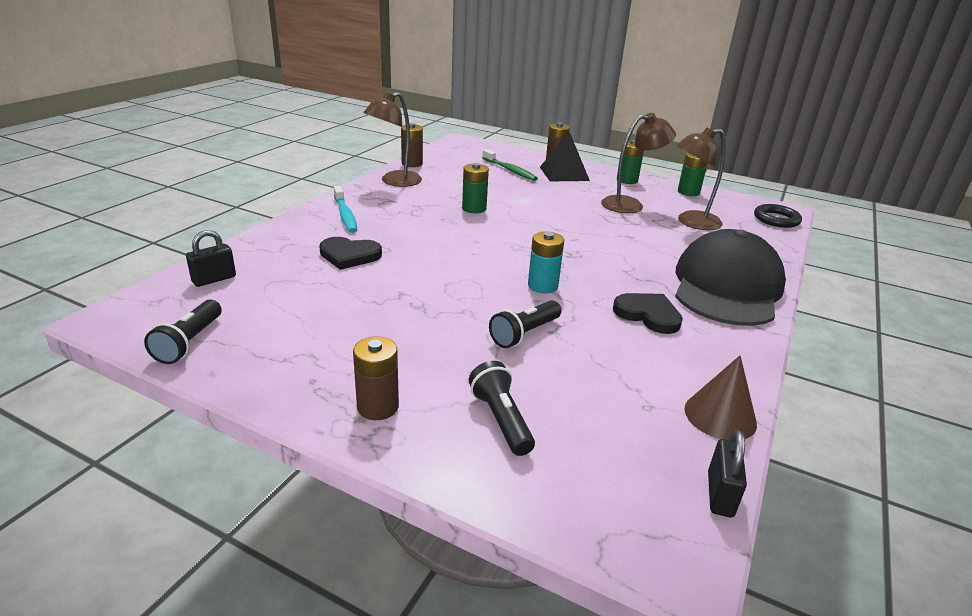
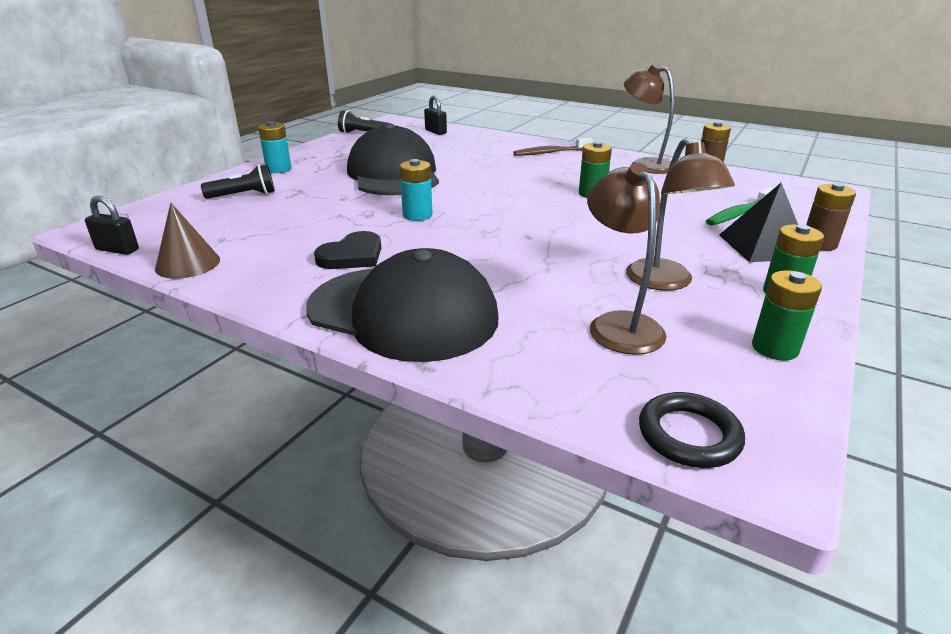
camera: 95 degrees right, 0 degrees up
(345, 215) = (550, 153): turquoise toothbrush -> brown toothbrush
(349, 255) = (473, 157): black heart -> none
(378, 407) = (278, 169): brown battery -> turquoise battery
(411, 304) = (393, 174): none -> black cap
(524, 334) = (339, 205): black flashlight -> none

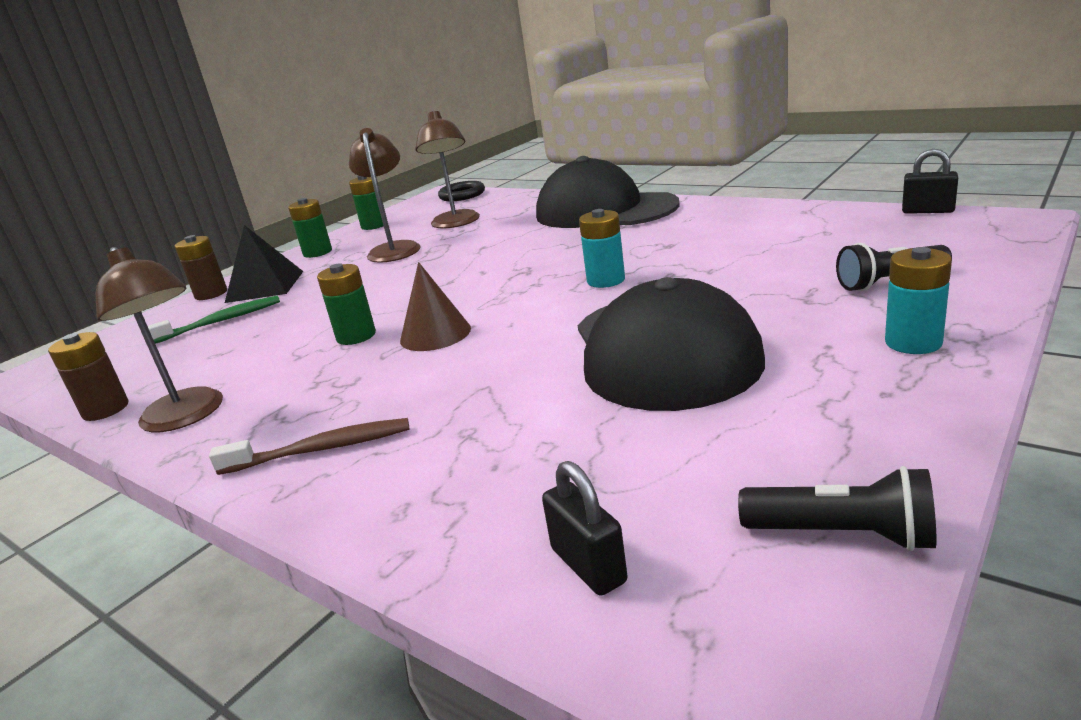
camera: 170 degrees left, 5 degrees down
(188, 264) = (824, 211): brown cone -> brown cone (435, 334)
(352, 255) = (664, 235): black heart -> none

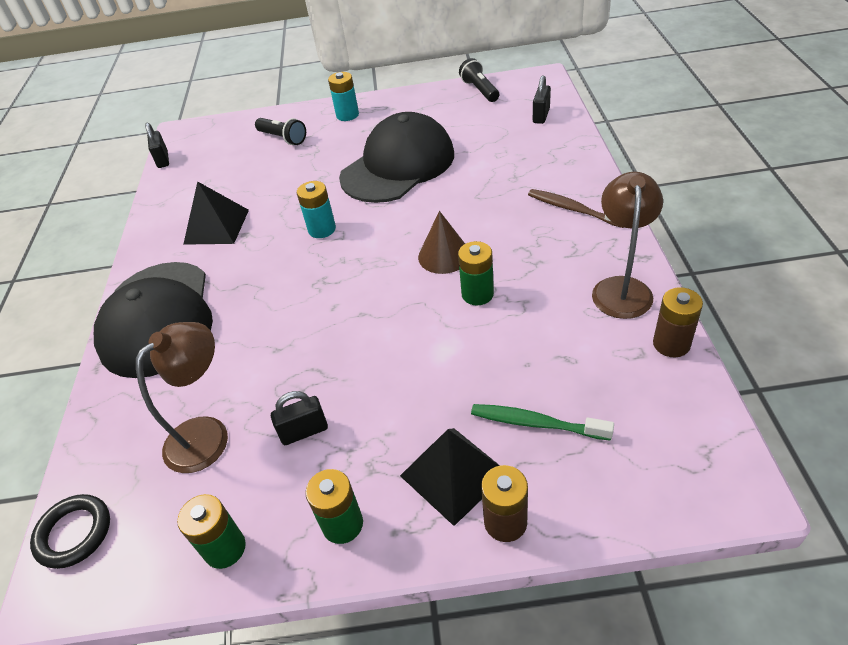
camera: 130 degrees left, 20 degrees up
(394, 249) = (304, 431): brown lamp -> black padlock
(708, 233) = (216, 226): none -> black pyramid

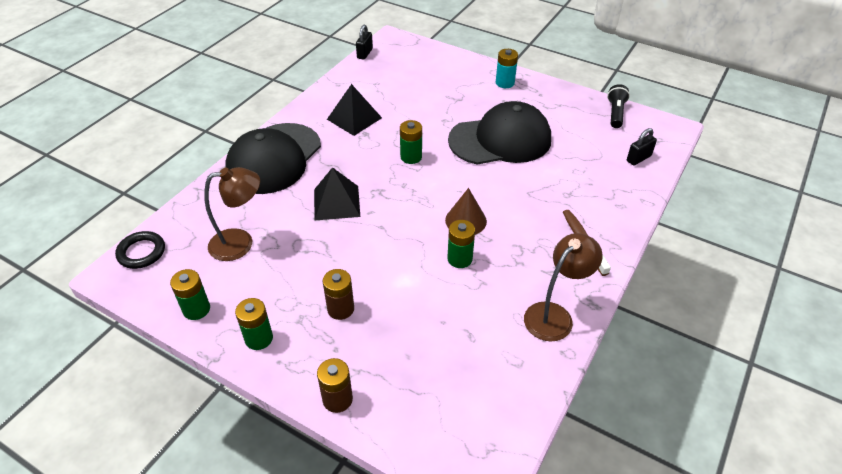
camera: 30 degrees right, 0 degrees up
(283, 138) = (448, 78): black flashlight -> none
(304, 431) = (287, 275): black padlock -> none
(322, 229) = (411, 157): turquoise battery -> green battery
(454, 474) = (338, 354): black pyramid -> black pyramid (337, 202)
(536, 423) = (410, 359): green toothbrush -> none
(671, 344) = (545, 372): brown battery -> brown battery (340, 309)

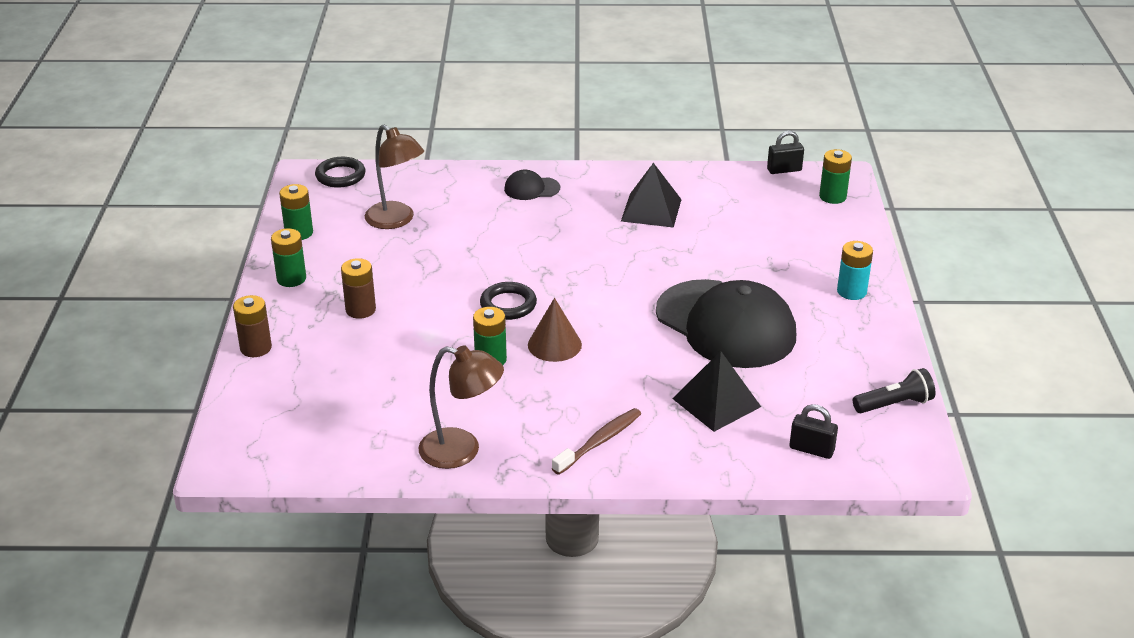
camera: 60 degrees right, 10 degrees down
(274, 158) = (531, 188): black cap -> black cap, size x0.42
(337, 202) = (502, 252): black pyramid -> black pyramid (716, 402)
(402, 225) = (508, 305): none -> black ring
(411, 157) = (624, 271): green battery -> green battery (832, 197)

